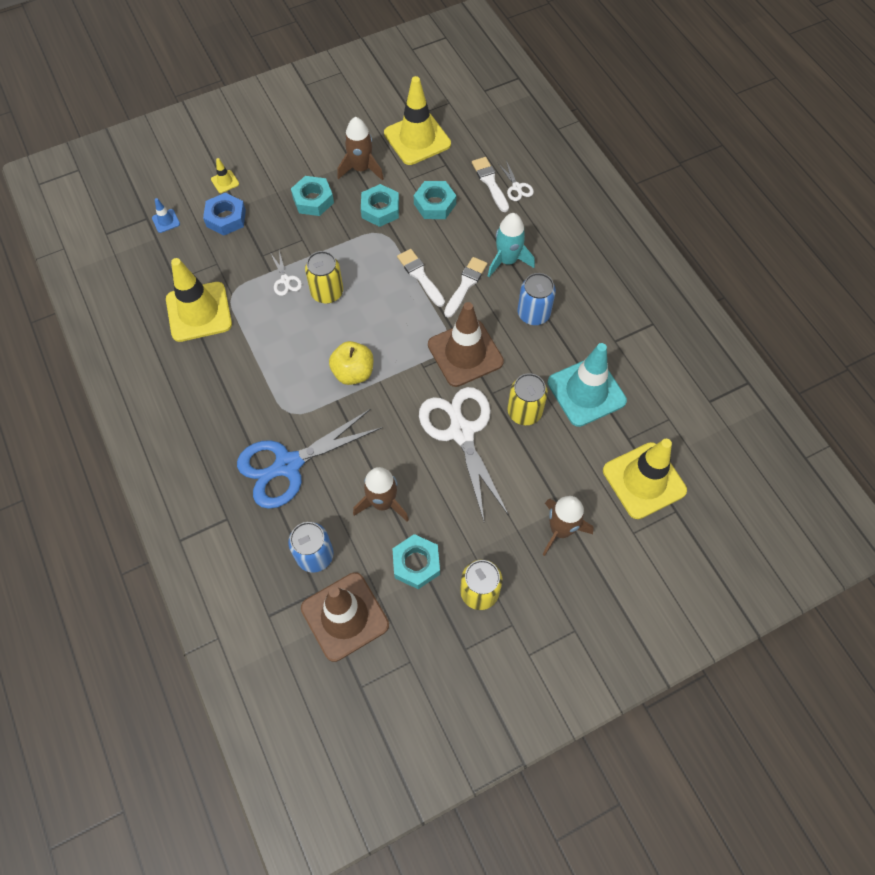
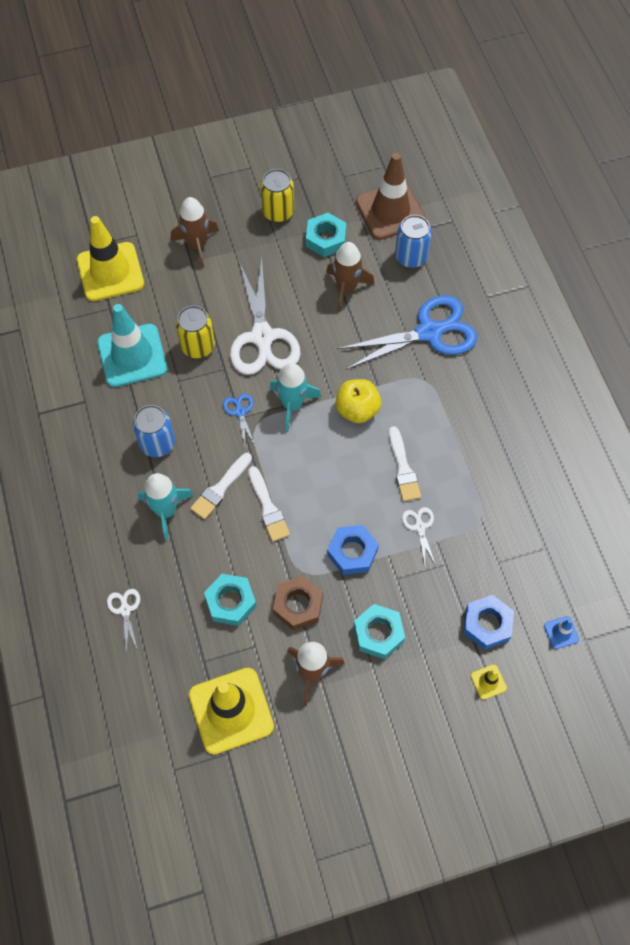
camera: 170 degrees left, 0 degrees up
(199, 312) = (517, 503): yellow traffic cone -> none
(327, 292) = (374, 504): yellow can -> none
(341, 252) = (352, 552): none -> blue nut
(380, 209) = (298, 605): turquoise nut -> brown nut
(416, 368) = (292, 404): none -> turquoise rocket
(465, 353) = (240, 412): brown traffic cone -> blue scissors
(490, 182) = (155, 623): white brush -> white brush (403, 468)

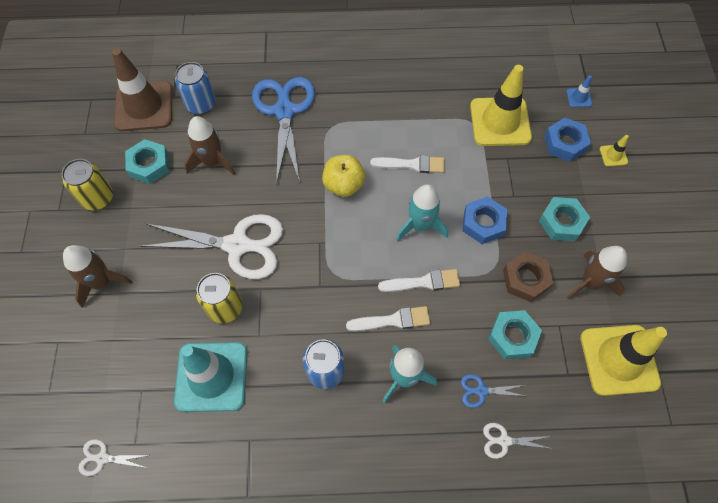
camera: 75 degrees left, 0 degrees up
(110, 272) = (94, 379): yellow traffic cone -> yellow traffic cone (500, 122)
(220, 488) = (392, 320): white brush -> white brush turned 60 degrees counterclockwise
(240, 412) = (314, 284): blue scissors -> blue scissors (481, 391)
(292, 404) = (321, 236): turquoise rocket -> turquoise rocket (420, 225)
(419, 527) = (470, 167): white scissors -> white scissors (102, 458)

